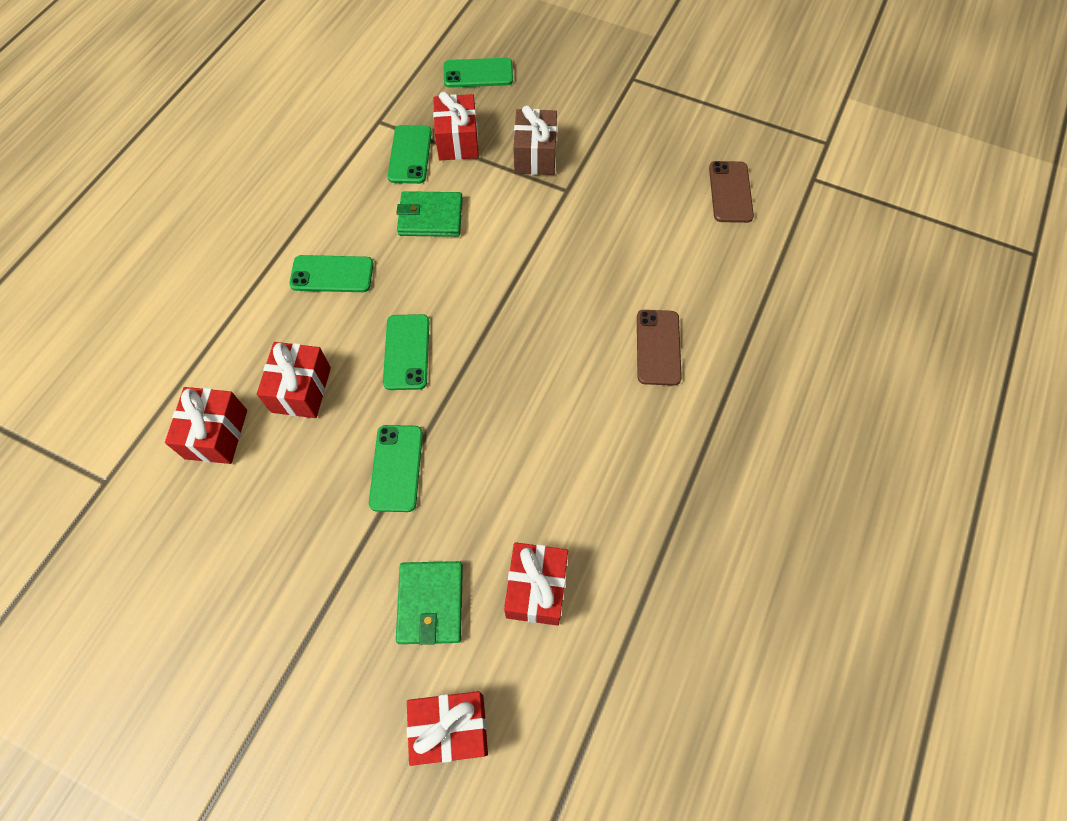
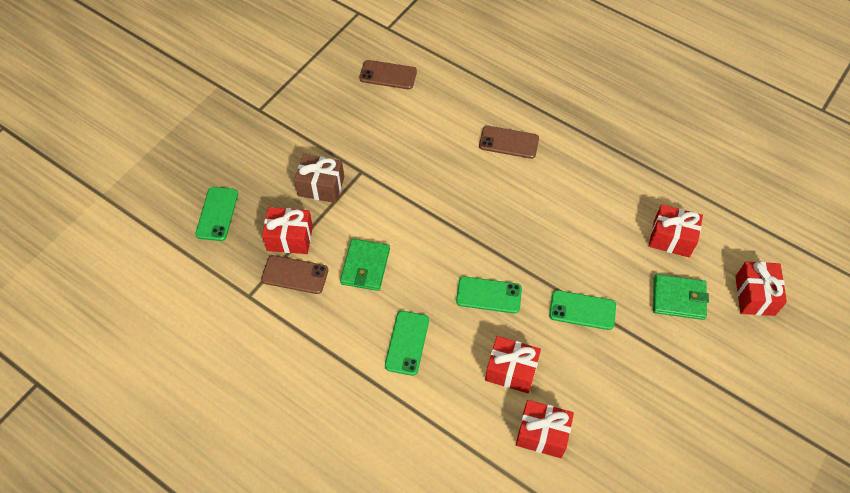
camera: 80 degrees left, 5 degrees down
(410, 154) = (295, 275): green phone -> brown phone

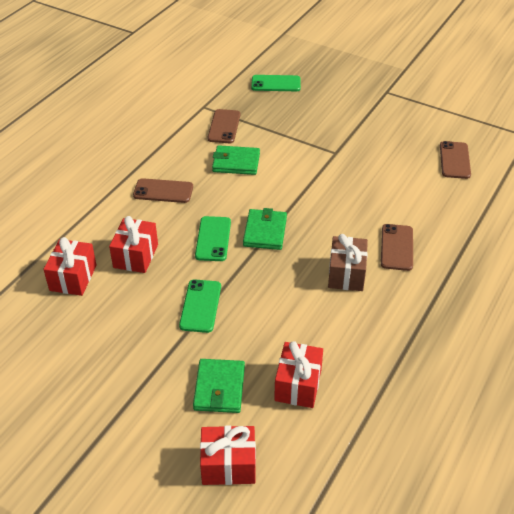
camera: 85 degrees right, 15 degrees down
(290, 238) = (258, 121): red gift -> none
(321, 186) = (313, 132): brown gift -> brown gift (346, 274)
(407, 343) = (163, 191): green phone -> brown phone
(481, 247) = (265, 232): none -> green wallet

